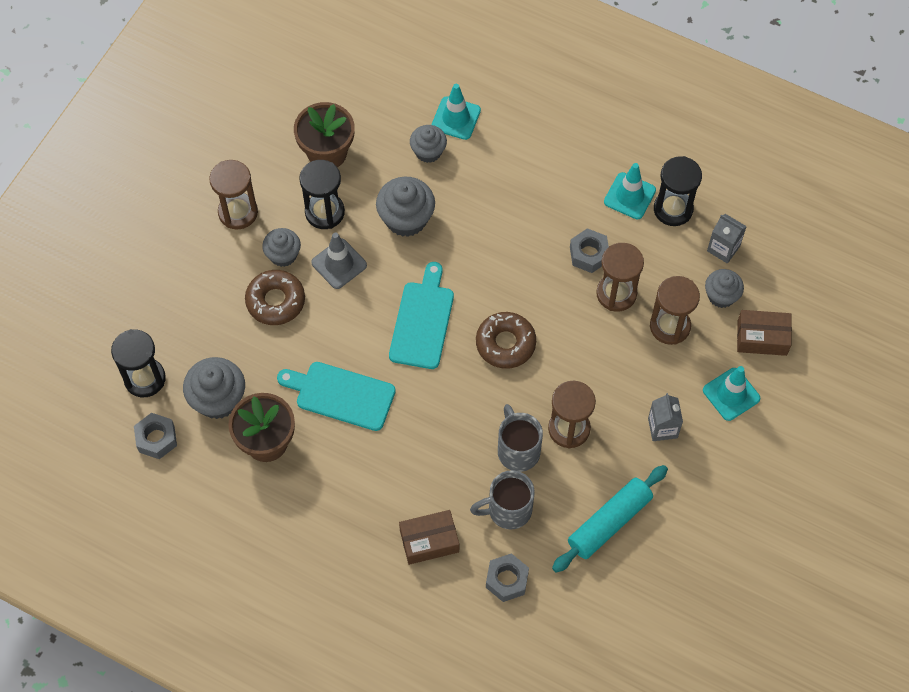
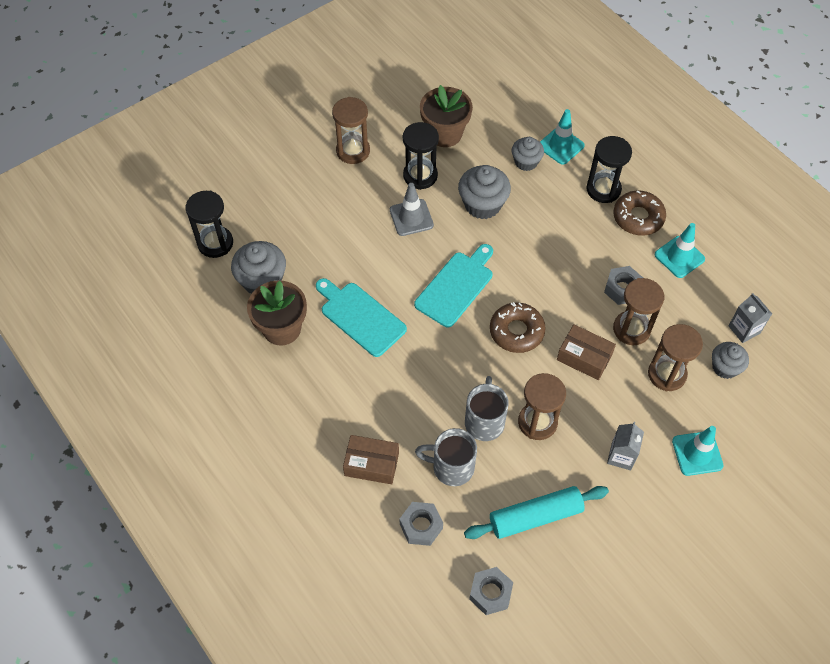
camera: 25 degrees right, 5 degrees down
(156, 439) = (199, 291): grey nut -> grey nut (490, 593)
(275, 301) = (347, 226): brown donut -> brown donut (638, 217)
(283, 255) = (371, 194): grey cupcake -> none
(673, 209) = (713, 281): black hourglass -> black hourglass (603, 189)
(762, 337) = (747, 417): brown box -> brown box (584, 357)

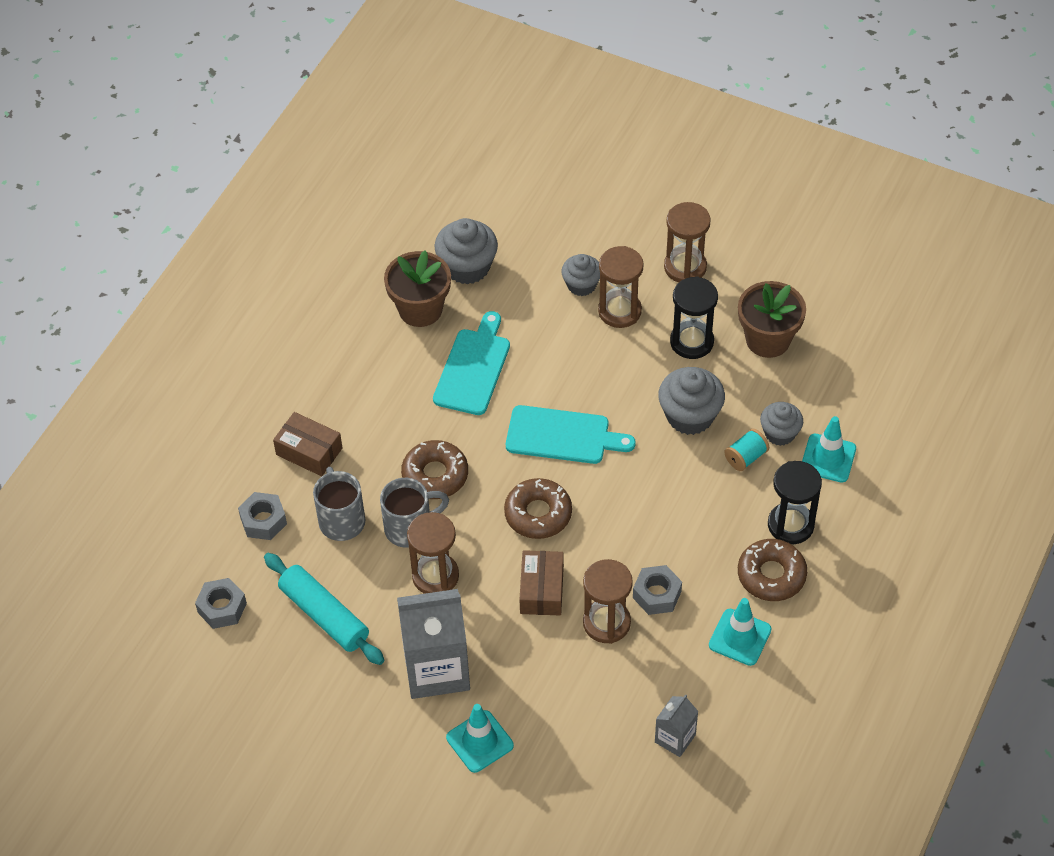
camera: 65 degrees right, 5 degrees down
(215, 243) = (489, 208): black hourglass -> none
(371, 464) = (309, 451): brown box -> brown box turned 45 degrees counterclockwise
(411, 217) = (628, 358): grey traffic cone -> none
(445, 384) = (435, 475): none -> brown donut
(535, 189) = (746, 457): none -> turquoise spool
(621, 456) = (436, 669): grey carton -> grey carton, size x2.00
(667, 374) = (566, 678): brown hourglass -> brown hourglass (619, 311)
(725, 367) = (609, 734): grey cupcake -> grey cupcake (581, 285)

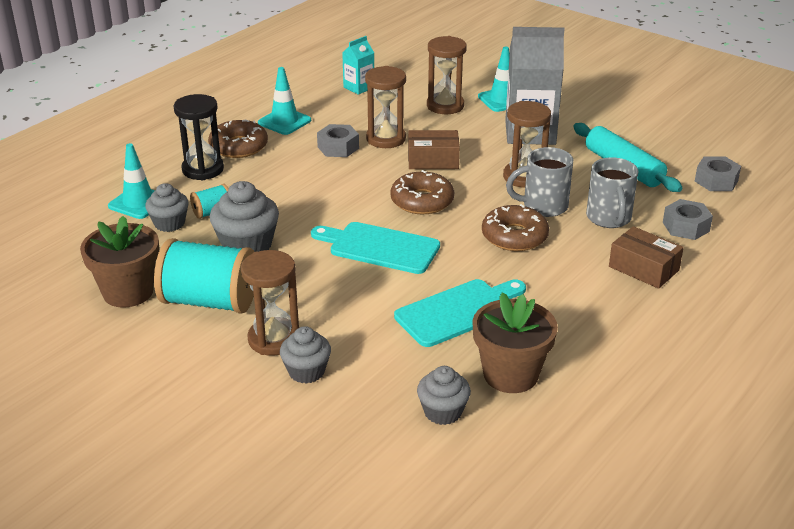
camera: 170 degrees left, 20 degrees down
(467, 267) = (443, 412): grey cupcake -> grey cupcake, size x0.64
(473, 368) = (458, 311): turquoise cutting board -> turquoise cutting board turned 150 degrees counterclockwise
(542, 590) = (433, 160): brown box -> brown box turned 75 degrees clockwise
(675, 738) = (359, 87): grey carton -> turquoise carton
(685, 267) = (173, 371): brown hourglass -> brown hourglass (445, 106)
(691, 342) = (209, 301): black hourglass -> turquoise spool

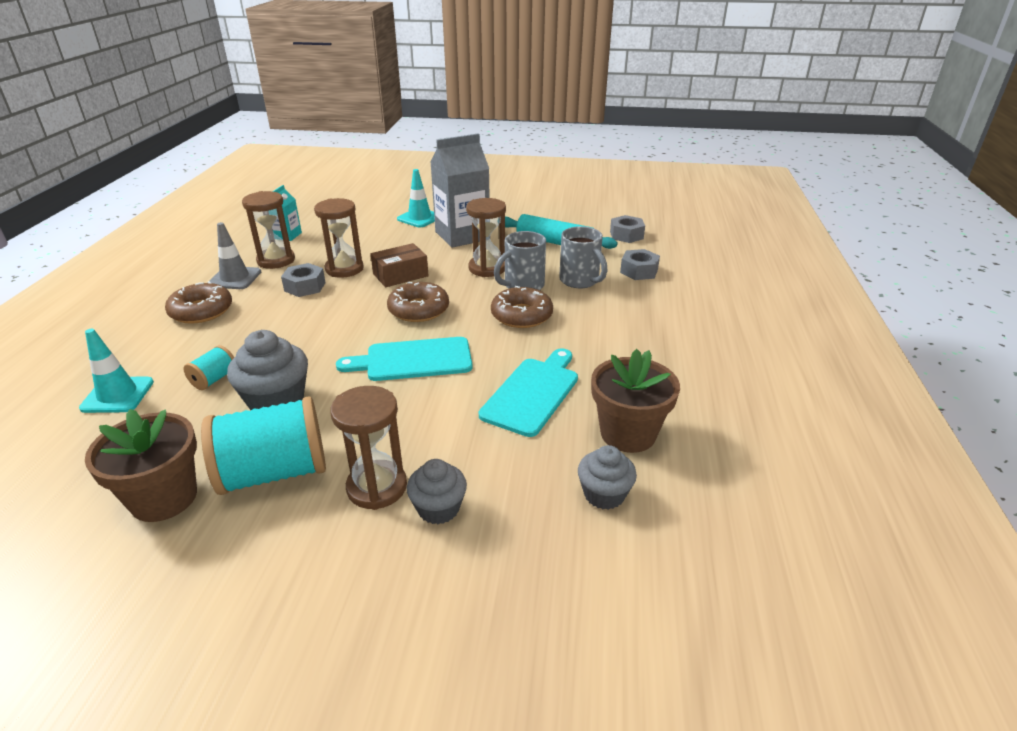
camera: 30 degrees left, 0 degrees up
(169, 223) = (170, 405): grey cupcake -> none
(203, 169) = (175, 342): black hourglass -> none
(284, 122) = (235, 278): turquoise traffic cone -> grey traffic cone
(445, 106) = (376, 232): brown hourglass -> brown hourglass (276, 260)
(643, 268) = (641, 309): brown box -> none

